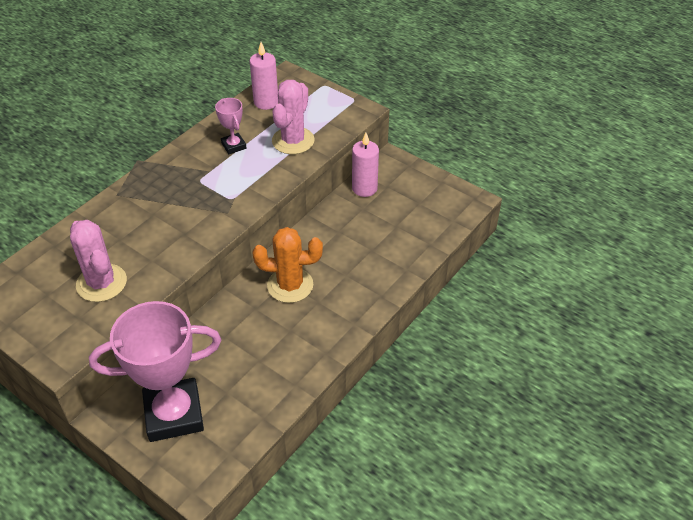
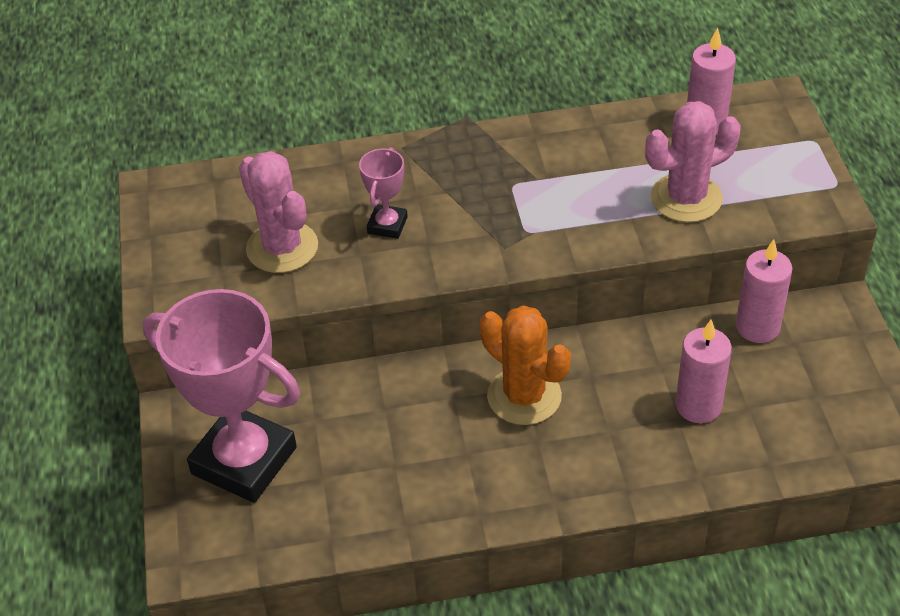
camera: 45 degrees right, 0 degrees up
(101, 283) = (282, 247): pink cactus -> pink cactus turned 45 degrees counterclockwise
(233, 146) = (601, 162): pink trophy -> pink trophy (387, 225)
(374, 238) = (698, 406): none -> pink candle

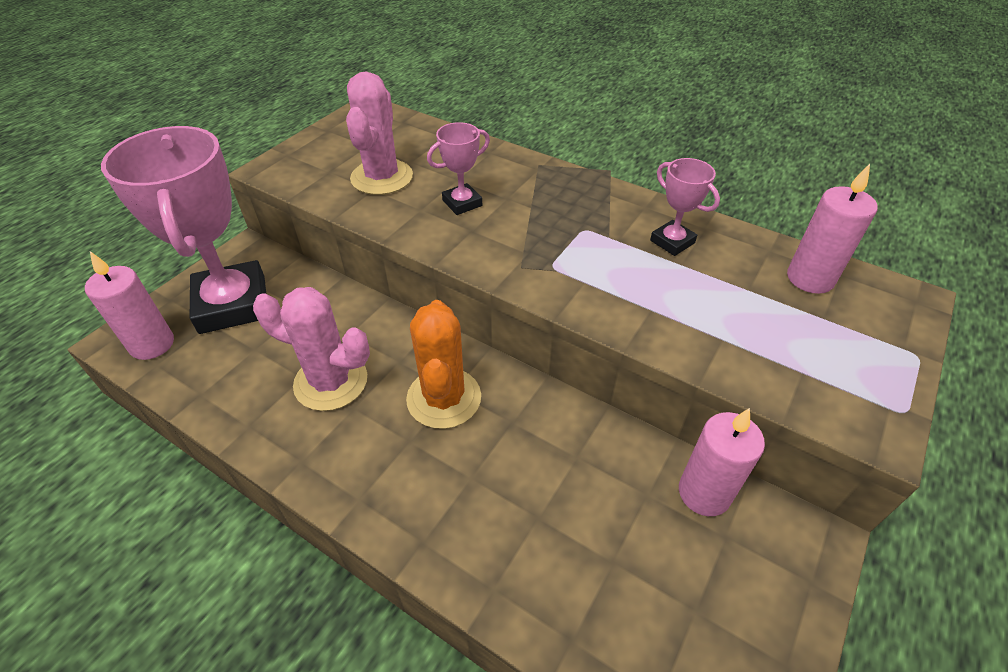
camera: 40 degrees right, 0 degrees up
(587, 153) = (672, 242): none -> pink trophy
(686, 198) = (721, 325): pink cactus -> pink cactus (331, 382)
(698, 406) = (568, 520): pink candle -> pink candle (152, 344)

